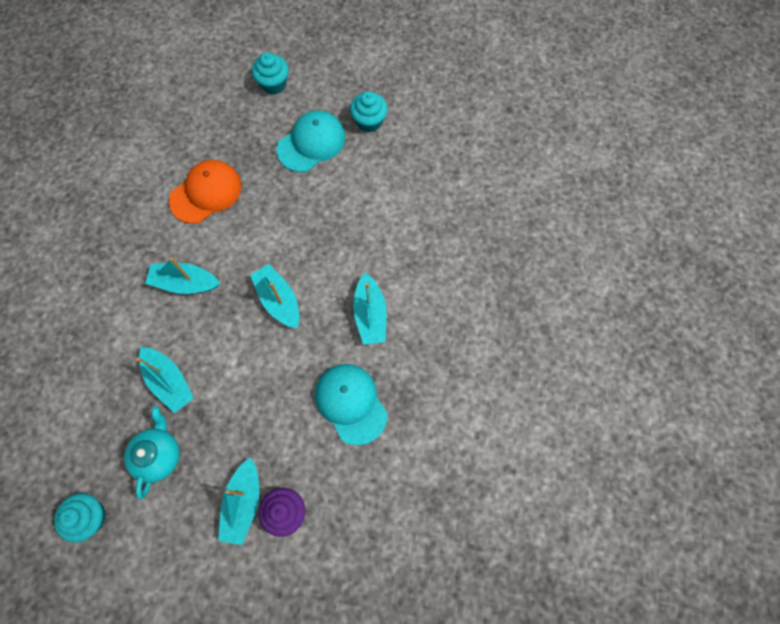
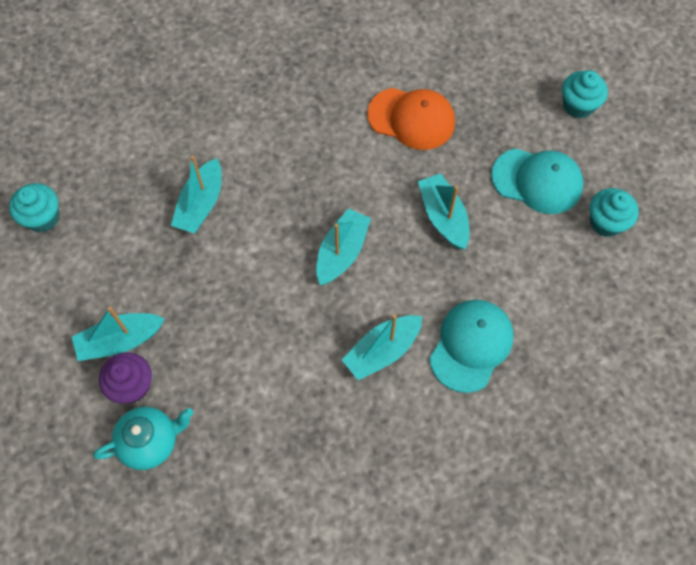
camera: 60 degrees right, 5 degrees down
(159, 455) = (127, 239): turquoise teapot -> turquoise teapot (150, 442)
(185, 283) = (306, 158): turquoise boat -> turquoise boat (443, 217)
(351, 403) = (275, 386): turquoise cap -> turquoise cap (471, 345)

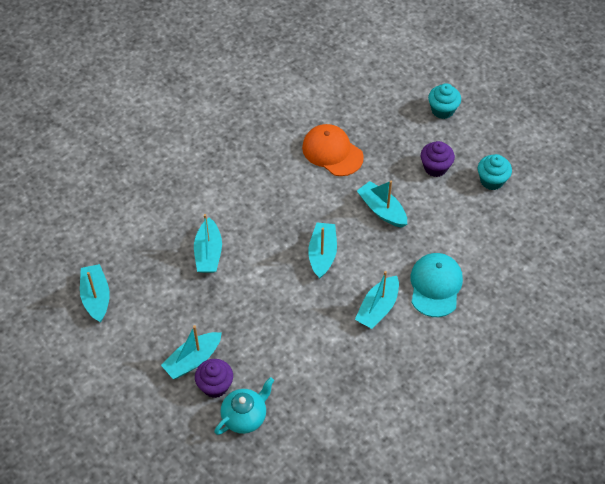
camera: 20 degrees left, 10 degrees down
(42, 218) = (96, 297): turquoise cupcake -> turquoise boat
(411, 119) = (332, 152): orange cap -> orange cap turned 135 degrees counterclockwise
(537, 181) = (435, 167): turquoise cap -> purple cupcake

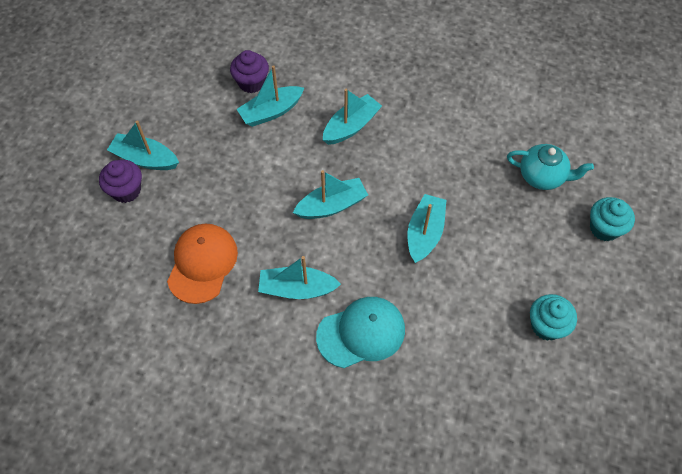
camera: 60 degrees right, 5 degrees up
(96, 297) = (172, 55): turquoise boat -> turquoise boat (351, 126)
(245, 417) = (104, 232): turquoise teapot -> turquoise teapot (542, 176)
(332, 152) = (465, 153): orange cap -> orange cap (202, 263)
(435, 167) = (519, 258): purple cupcake -> purple cupcake (251, 82)

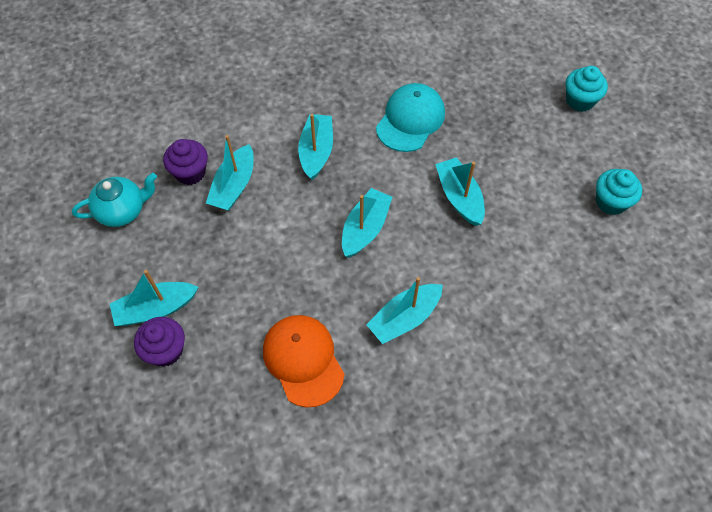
camera: 40 degrees left, 0 degrees up
(361, 333) = (489, 313): turquoise cap -> turquoise cap (410, 120)
(542, 176) = (501, 91): turquoise teapot -> turquoise teapot (122, 211)

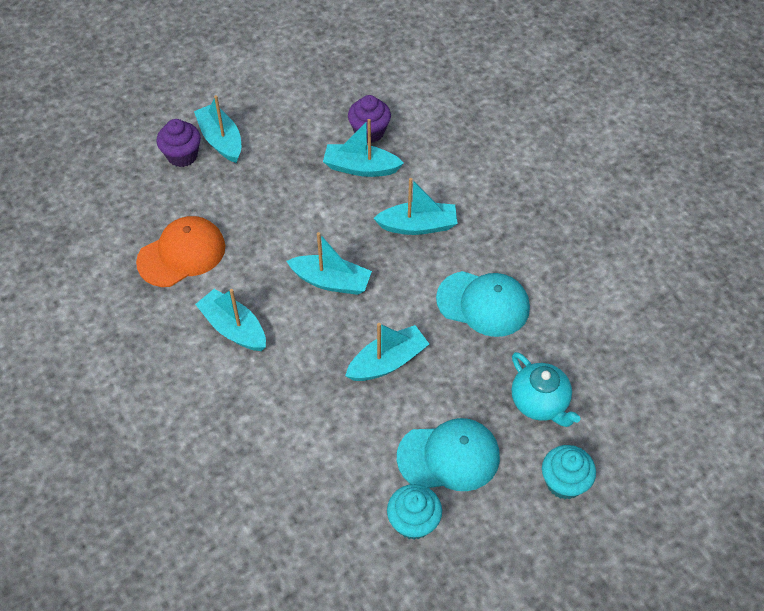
camera: 80 degrees right, 5 degrees down
(122, 211) = (317, 94): turquoise teapot -> turquoise teapot (540, 403)
(554, 169) = (449, 457): none -> turquoise cap

